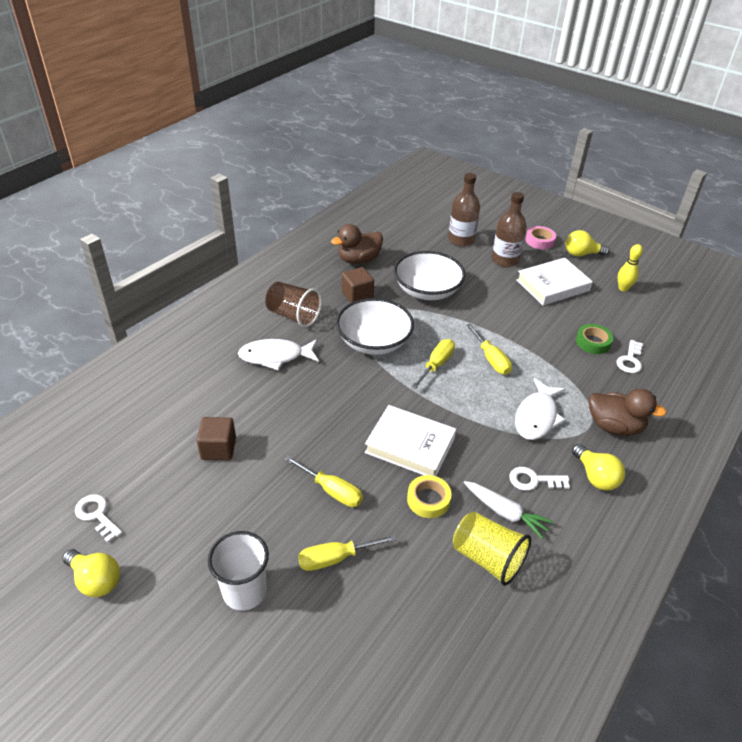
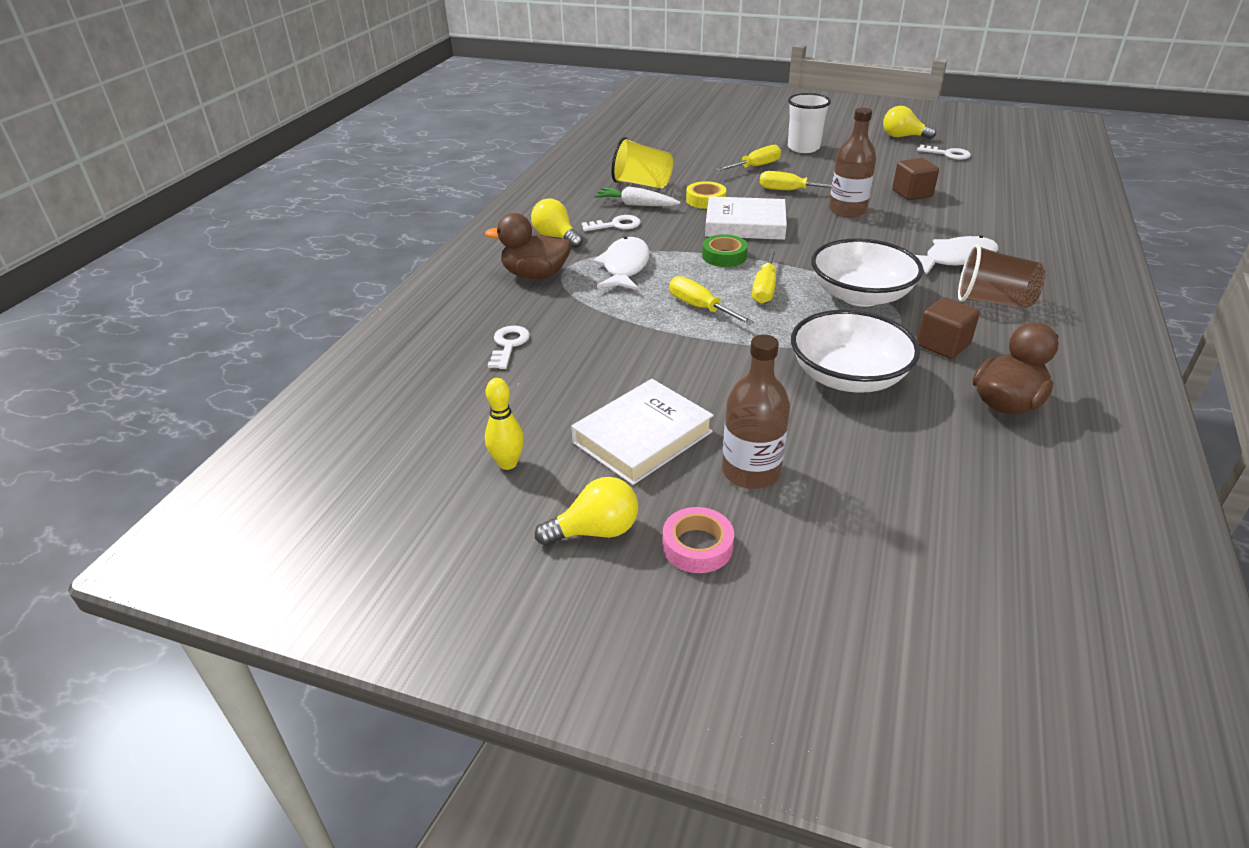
camera: 165 degrees right, 5 degrees down
(461, 240) = (865, 501): brown bottle -> brown bottle (847, 210)
(593, 342) = (563, 357): green tape -> green tape (724, 256)

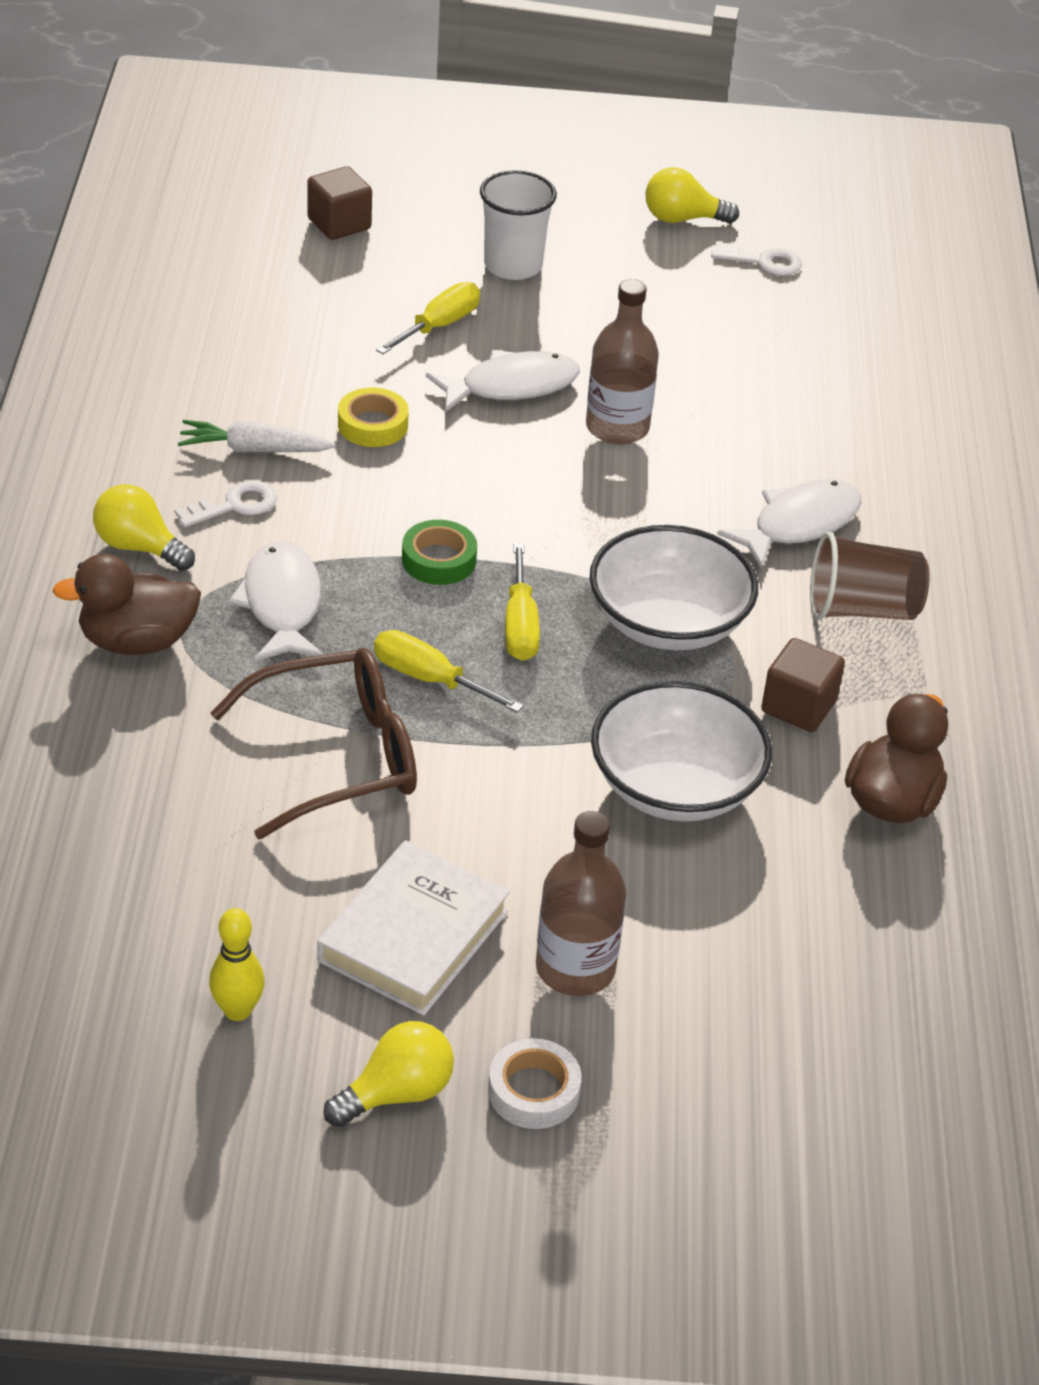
camera: 20 degrees left, 5 degrees up
(508, 345) = (152, 797): white key -> none
(629, 338) = (337, 756): none -> brown glasses
(642, 184) = (247, 393): yellow cup -> none
(697, 546) = (533, 1091): pink tape -> white tape
(745, 224) = (455, 480): white book -> none
(789, 191) = (512, 386): yellow screwdriver -> white fish
(912, 193) = (716, 373): brown cube -> brown cube (339, 224)

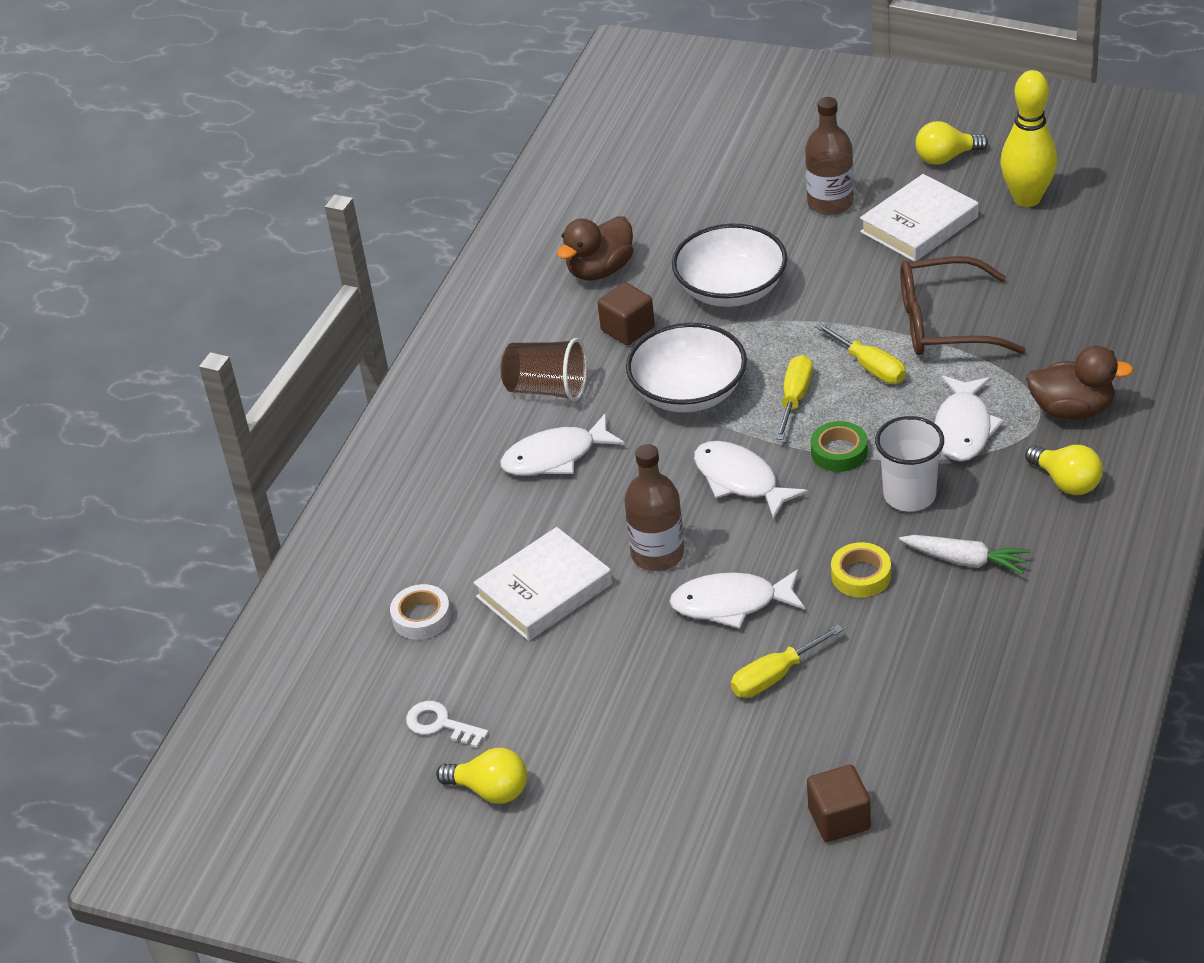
camera: 155 degrees left, 0 degrees up
(234, 505) = (988, 511): white key -> none
(237, 1010) = (1027, 198): yellow bowling pin -> yellow bowling pin, size x1.80
(513, 266) = (682, 744): white cup -> white cup (909, 495)
(533, 1091) = (872, 153): white tape -> white tape (421, 617)
(553, 515) = (740, 480): none -> white fish
(728, 382) = (544, 590): none -> white book

